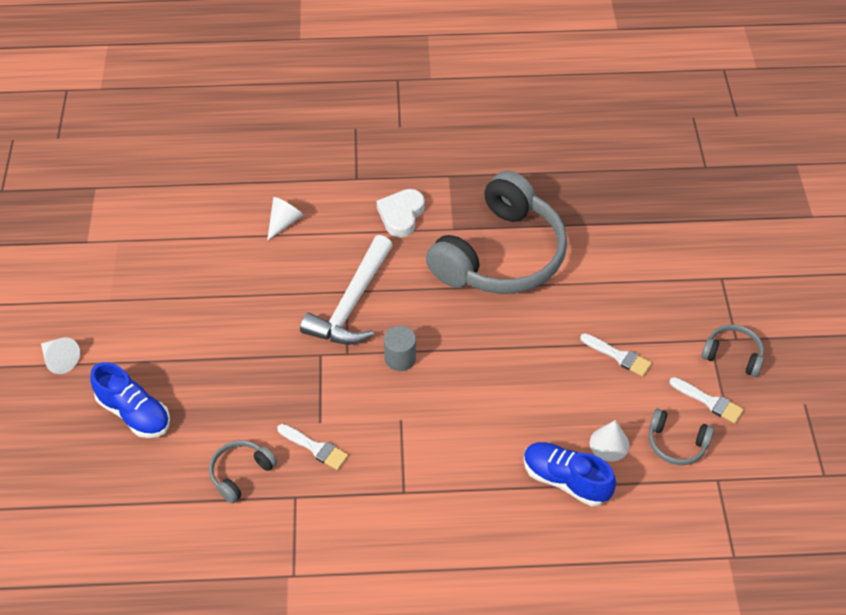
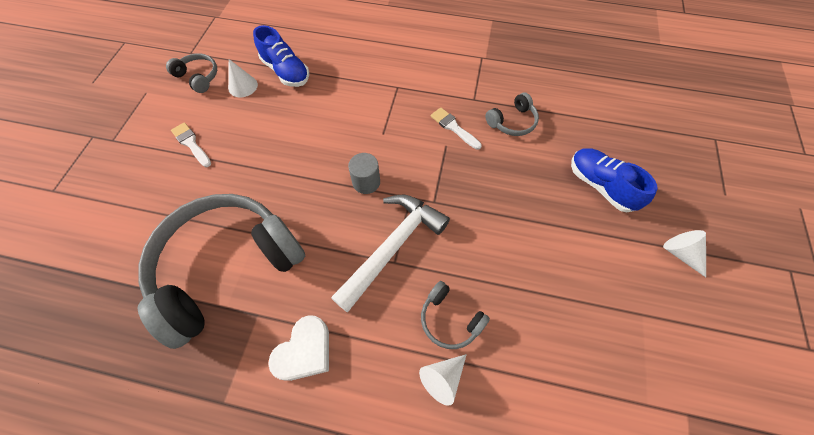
camera: 165 degrees left, 10 degrees up
(709, 401) = (154, 97): white brush -> none
(732, 355) = (107, 125): grey headphones -> grey headphones (450, 319)

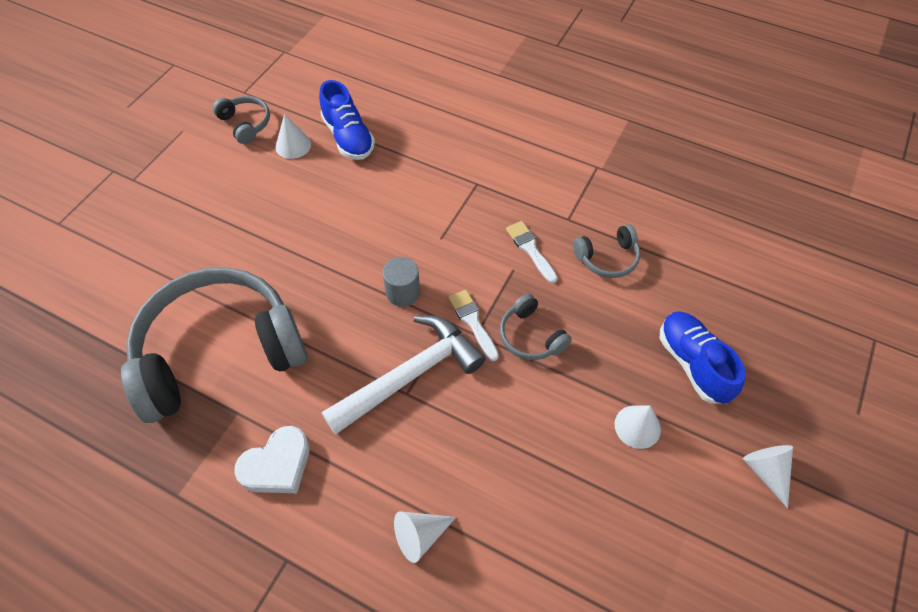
camera: 15 degrees right, 5 degrees down
(191, 143) = (217, 202): white brush -> white brush (473, 322)
(450, 319) = (450, 474): grey headphones -> grey headphones (530, 336)
(578, 243) = (637, 426): none -> white cone

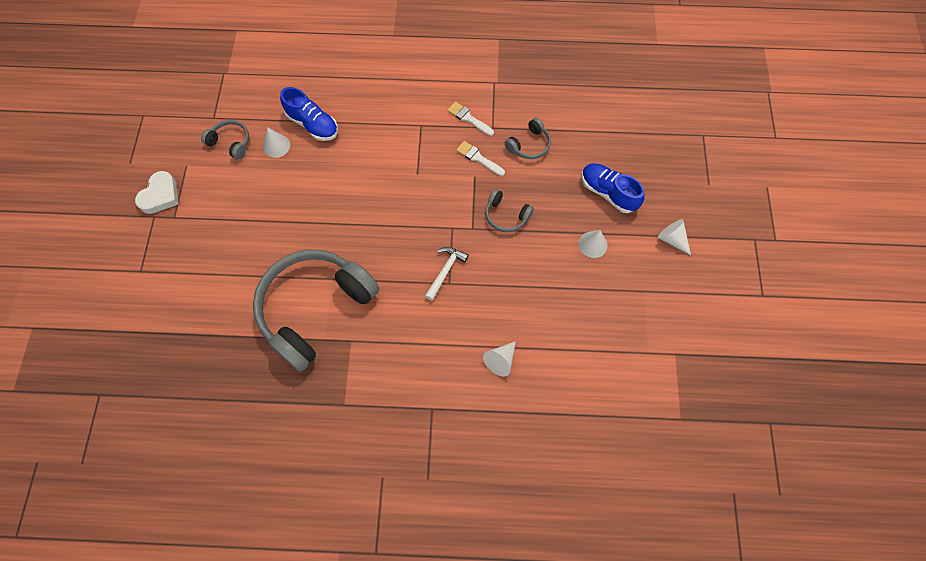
camera: 25 degrees left, 10 degrees up
(277, 465) = (394, 360): white heart -> white heart (160, 195)
(403, 292) = (412, 220): grey cylinder -> none
(411, 375) = (445, 271): white hammer -> white hammer, size x0.55
(473, 322) = (466, 221): white brush -> white brush (469, 118)

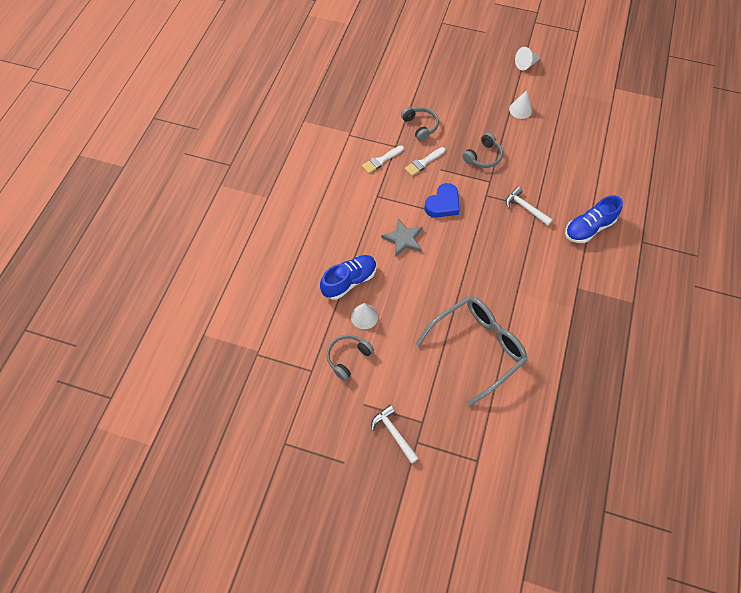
camera: 75 degrees left, 5 degrees down
(160, 195) = (393, 433): white heart -> white hammer
(259, 251) = (477, 347): none -> grey glasses
(315, 309) = (544, 310): grey headphones -> none
(373, 160) = (403, 239): none -> grey star
(427, 187) = (443, 204): none -> blue heart
(500, 360) = (608, 189): white cone -> none
(608, 193) = (478, 89): blue shoe -> blue shoe (588, 228)

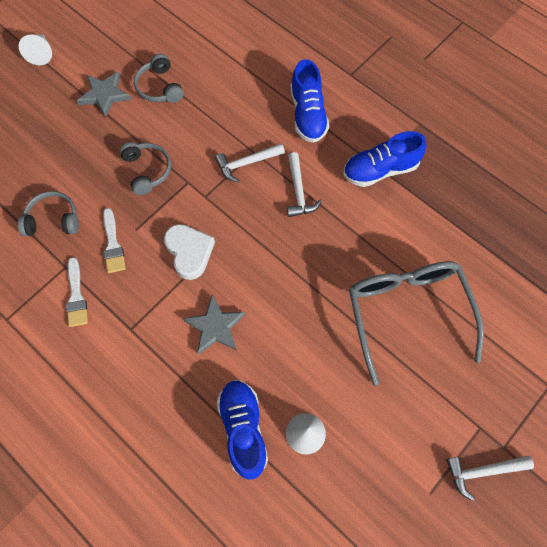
camera: 65 degrees left, 5 degrees up
(348, 357) = (356, 484): grey headphones -> grey headphones (160, 87)
(443, 204) = (189, 252): blue heart -> white heart
(520, 110) = (104, 95): white cone -> grey star
(525, 247) = (298, 191): none -> white hammer
(576, 290) = (380, 170): none -> blue shoe

